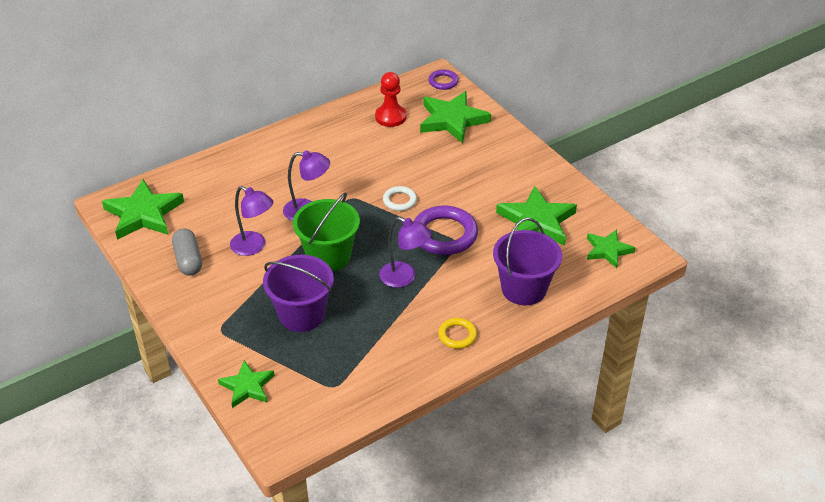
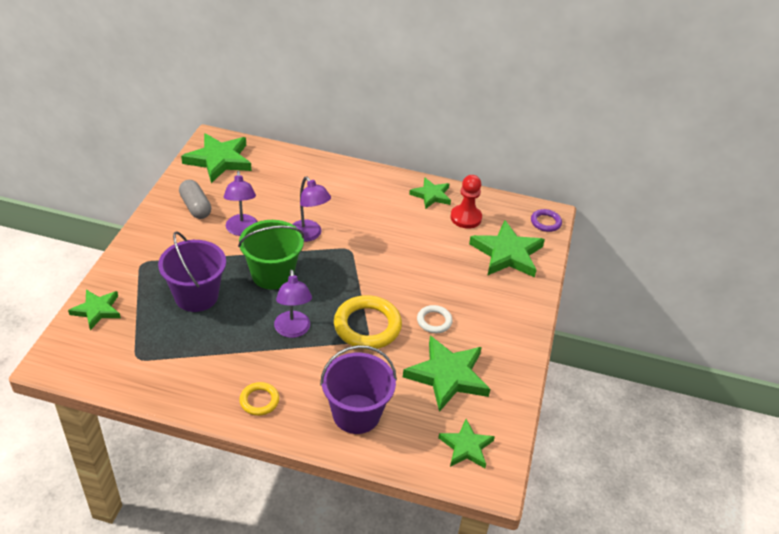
camera: 45 degrees right, 0 degrees up
(188, 260) = (195, 207): grey capsule -> grey capsule turned 60 degrees counterclockwise
(344, 119) = (431, 195): none -> green star
(399, 201) = (376, 278): white ring -> white ring (434, 321)
(444, 234) = (367, 326): purple ring -> yellow ring

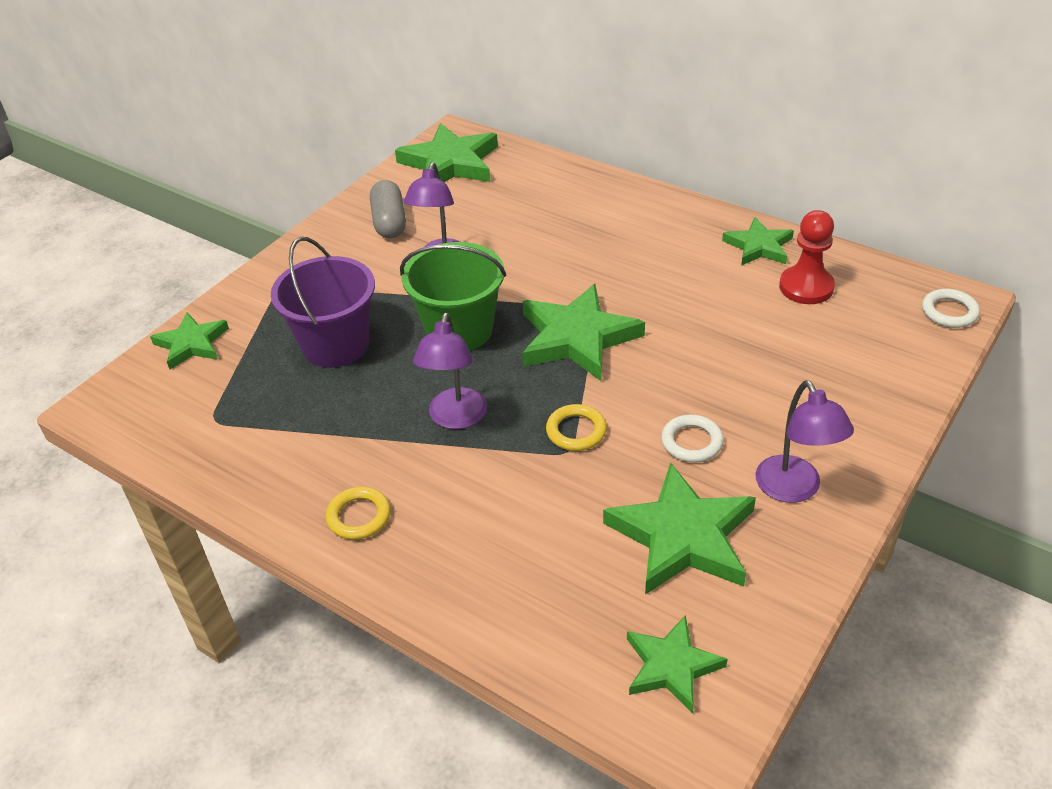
camera: 25 degrees right, 0 degrees up
(309, 235) = (538, 281): purple lamp -> purple lamp (794, 489)
(356, 414) = (502, 568): purple bucket -> none
(367, 326) = (576, 431): yellow ring -> yellow ring, size x0.53
(507, 253) = (861, 353): green star -> green star (577, 338)
(545, 222) = (949, 312): purple ring -> white ring

